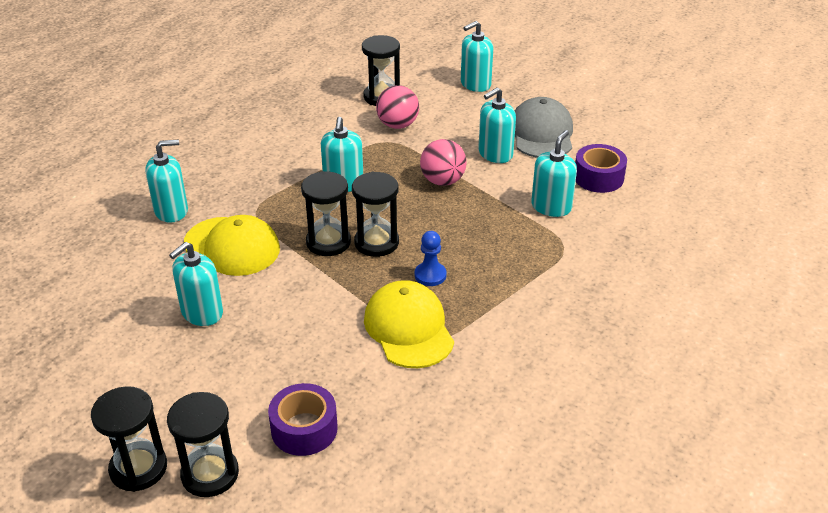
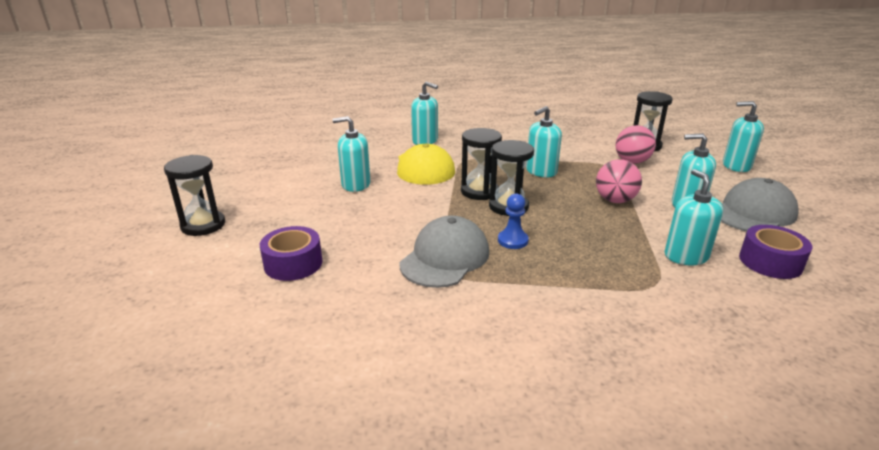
camera: 50 degrees right, 10 degrees down
(210, 474) = (218, 249): black hourglass -> none
(408, 328) = (445, 257): yellow cap -> grey cap
(551, 207) = (686, 256): turquoise soap dispenser -> turquoise soap dispenser turned 90 degrees counterclockwise

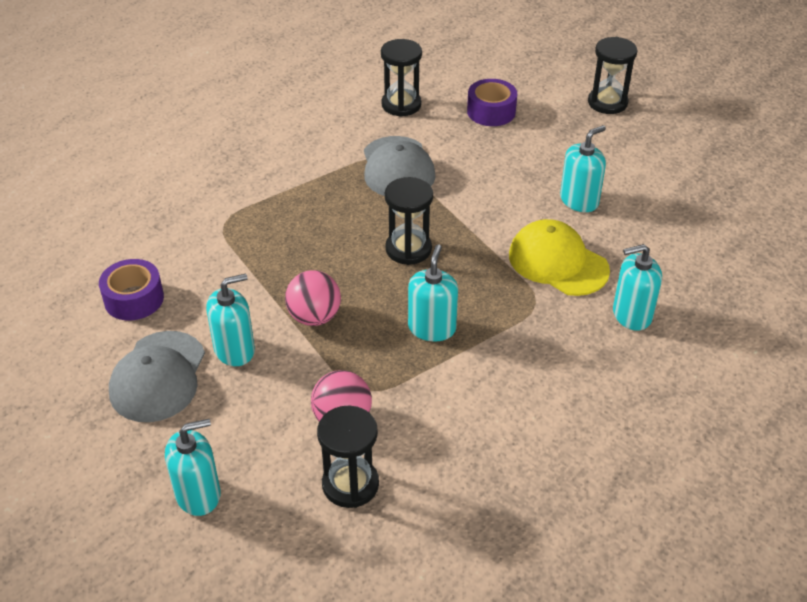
camera: 140 degrees right, 15 degrees up
(479, 191) = (458, 255): black hourglass -> black hourglass (401, 105)
(512, 240) = (364, 210): blue pawn -> none
(686, 256) = (210, 268): turquoise soap dispenser -> none

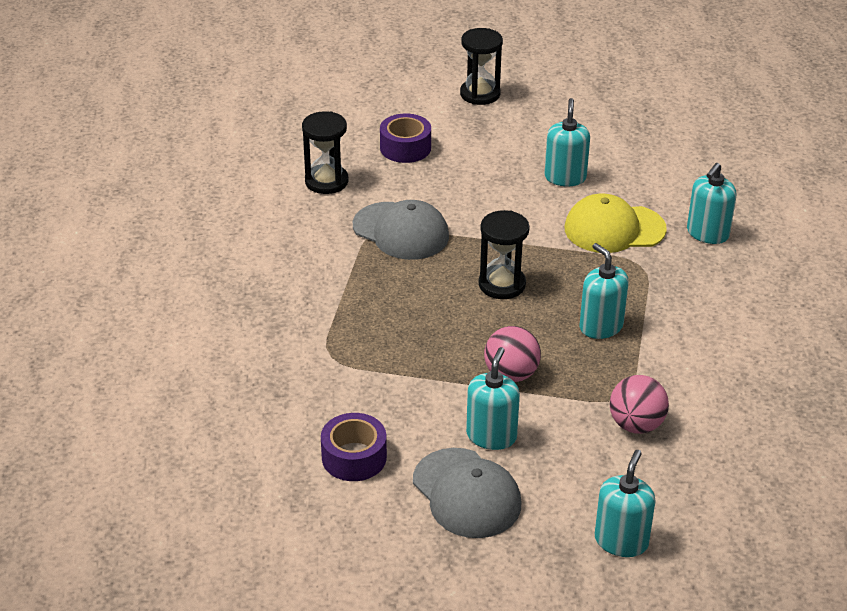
camera: 45 degrees left, 5 degrees down
(350, 484) = (703, 458): black hourglass -> none

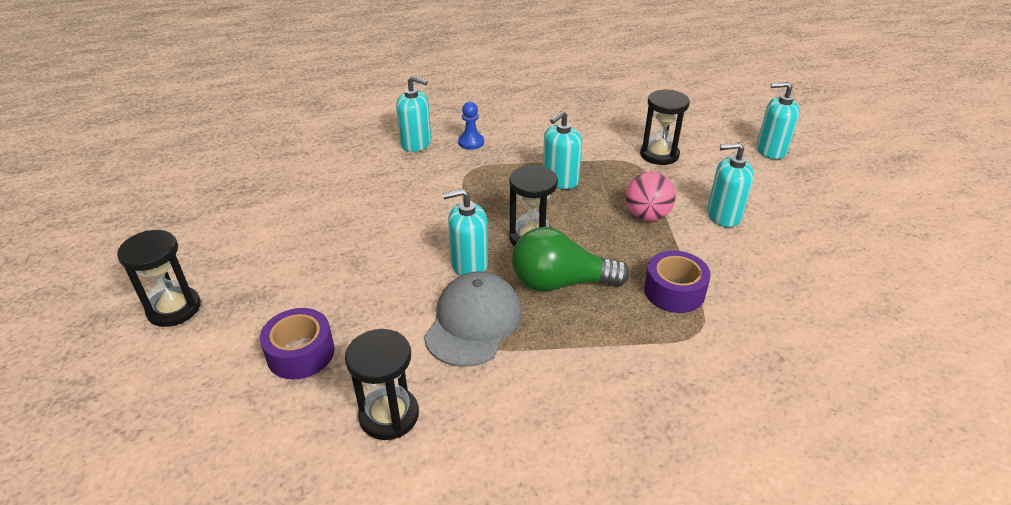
camera: 105 degrees left, 0 degrees up
(354, 457) = (811, 285): purple tape -> purple tape (674, 291)
(429, 289) = (560, 282): none -> green light bulb
(466, 493) = (792, 218): grey cap -> none
(565, 177) = (347, 223): turquoise soap dispenser -> turquoise soap dispenser (469, 264)
(614, 229) = (424, 187): yellow cap -> none
(636, 425) = (659, 154): pink ball -> black hourglass
(701, 274) = (471, 142): none -> blue pawn

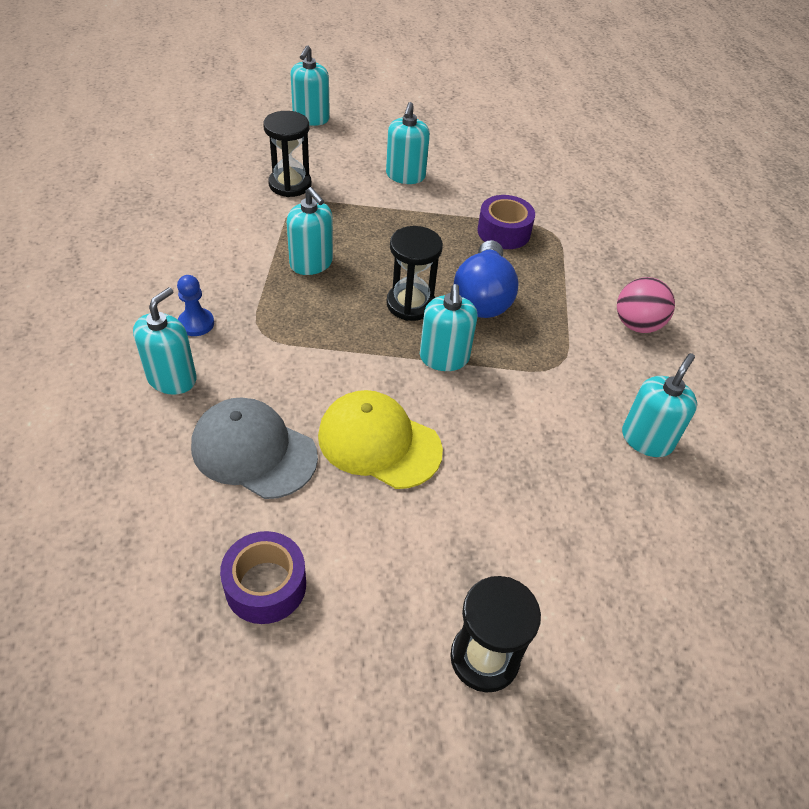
camera: 85 degrees left, 10 degrees up
(301, 353) = (568, 510): purple tape -> purple tape (265, 585)
(368, 238) = (379, 443): none -> yellow cap
(389, 415) = (647, 439): black hourglass -> turquoise soap dispenser
(473, 322) = (531, 366): grey cap -> grey cap (253, 451)
(560, 282) = (483, 297): green light bulb -> blue light bulb
(647, 216) = (394, 219): pink ball -> pink ball (637, 325)

